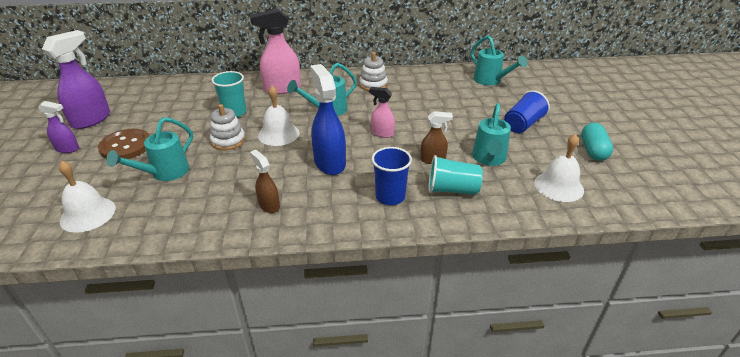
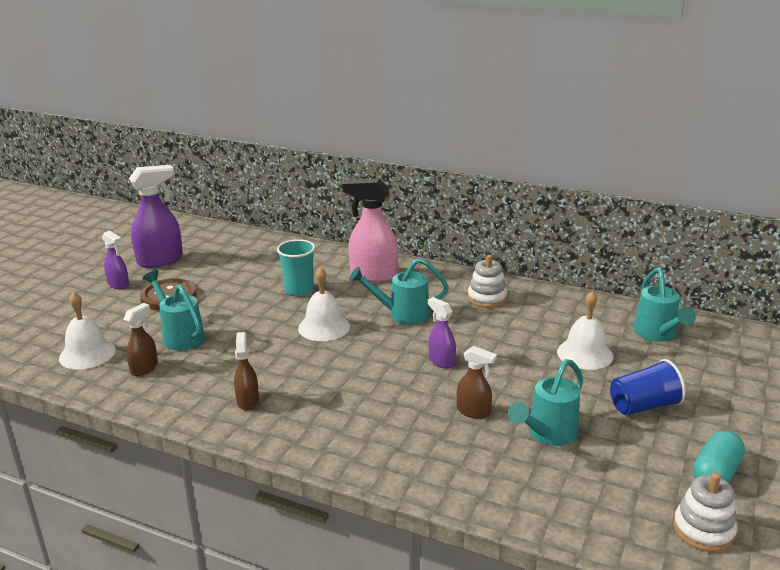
camera: 30 degrees right, 10 degrees down
(155, 209) = (144, 368): none -> brown spray bottle
(164, 173) = (180, 335): turquoise watering can -> turquoise watering can turned 75 degrees clockwise
(228, 141) = (266, 319): white stacking toy -> white stacking toy (703, 530)
(329, 162) = (349, 376): blue spray bottle -> none
(382, 133) = (441, 361): pink spray bottle -> purple spray bottle
(390, 196) = (381, 436): blue cup -> none
(452, 189) = (462, 454): turquoise cup -> none
(558, 186) = (610, 500): white bell -> white bell (585, 354)

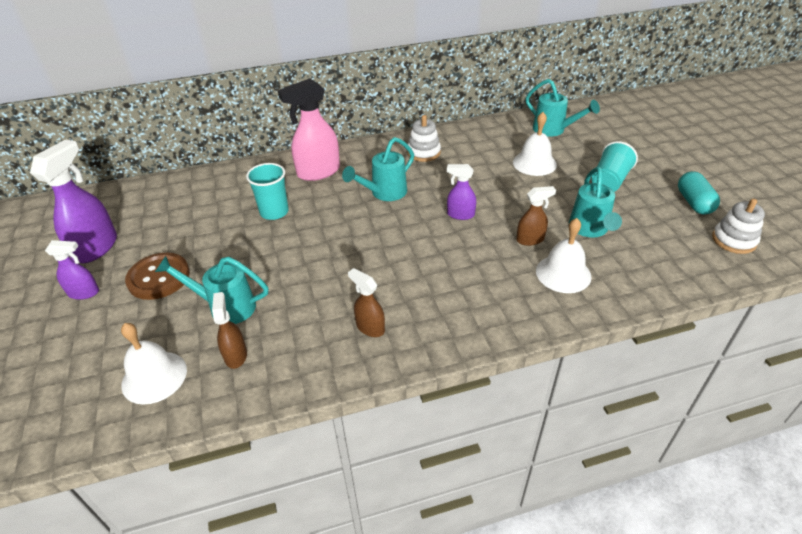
camera: 40 degrees left, 15 degrees up
(324, 327) = (340, 233): white bell -> white bell (563, 273)
(643, 406) = (609, 181): blue cup -> turquoise cup

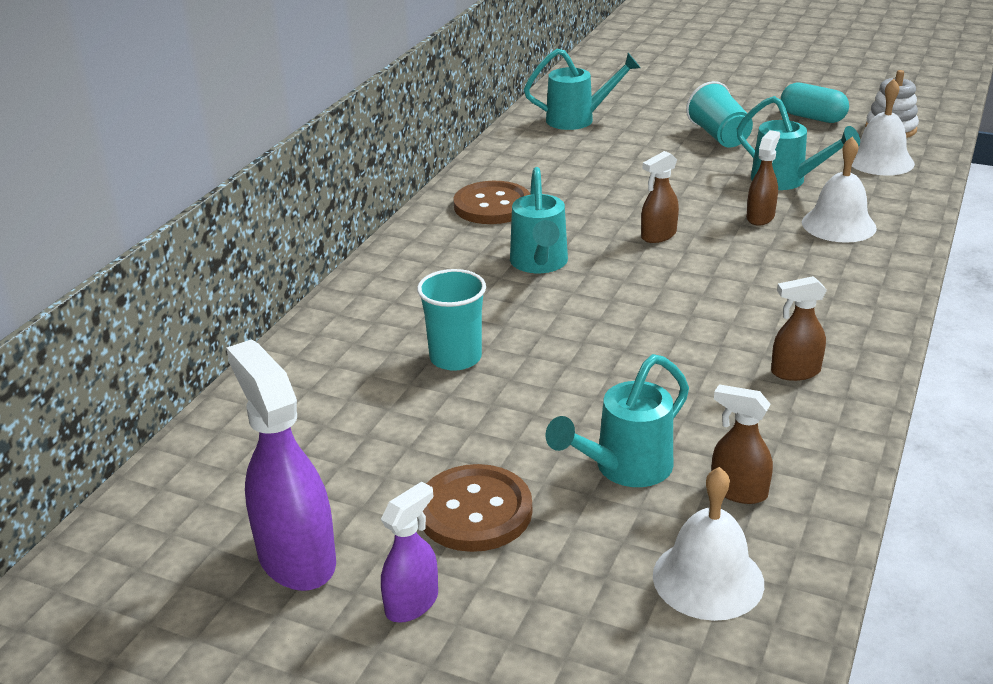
camera: 50 degrees left, 10 degrees down
(318, 172) = (411, 291): pink spray bottle -> none
(424, 152) = (492, 206): white stacking toy -> brown button
(460, 214) = (658, 236): purple spray bottle -> brown spray bottle
(534, 163) = (625, 156): white bell -> white bell (880, 161)

